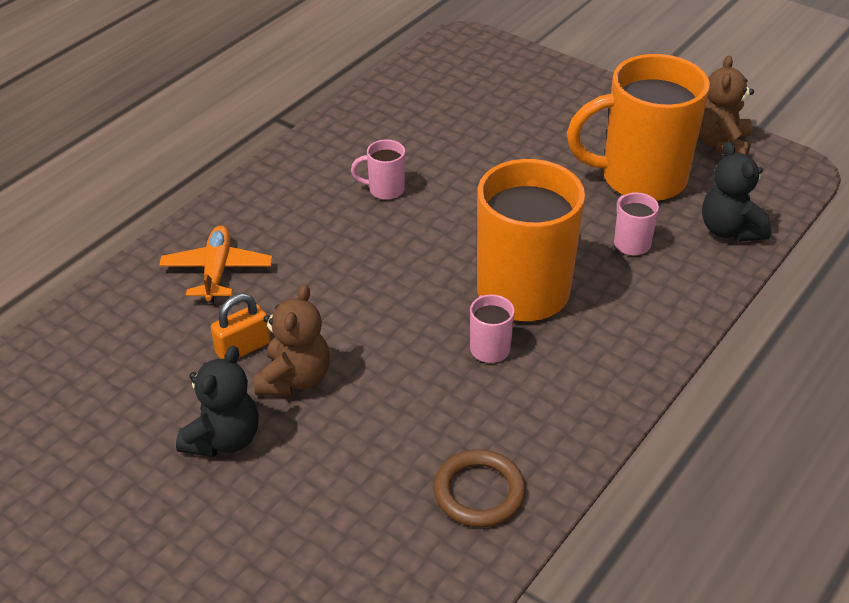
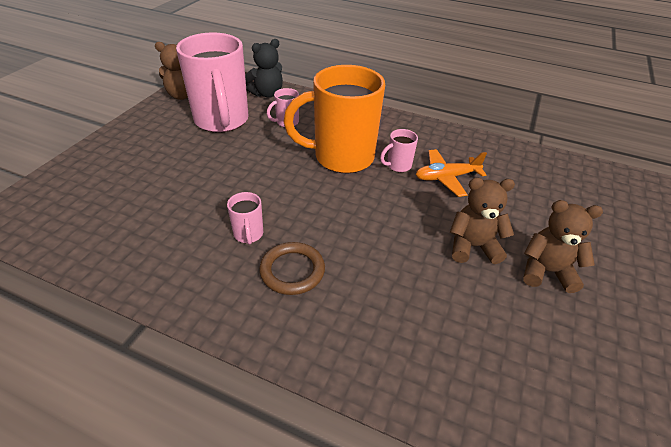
camera: 105 degrees left, 0 degrees up
(217, 271) = (385, 326): orange plane -> orange plane (446, 177)
(223, 439) = (546, 271): black teddy bear -> brown teddy bear
(243, 348) = (461, 283): orange padlock -> none
(479, 492) = (501, 160): brown ring -> brown ring (292, 271)
(639, 179) = (222, 121): orange mug -> pink mug

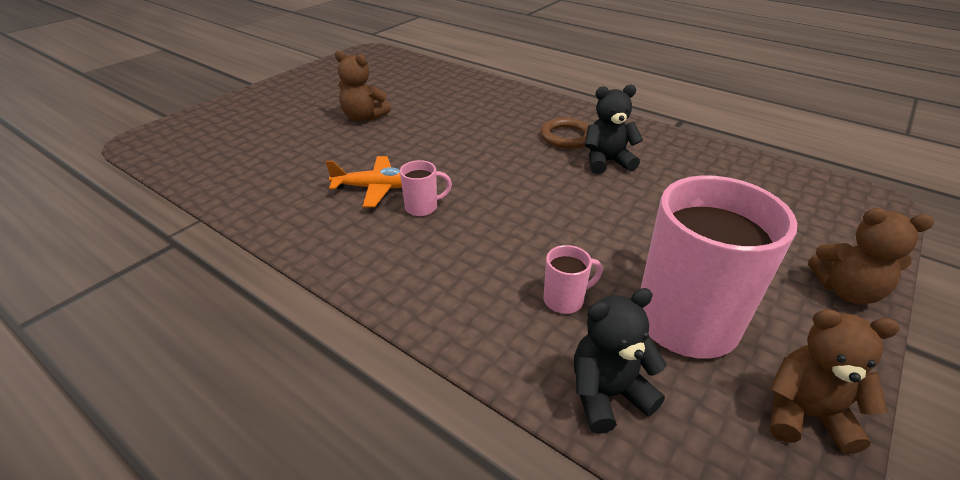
camera: 165 degrees left, 5 degrees down
(248, 235) = (607, 162): pink mug -> black teddy bear
(341, 157) = (492, 227): orange mug -> none
(472, 246) = (406, 135): brown teddy bear -> brown teddy bear (846, 291)

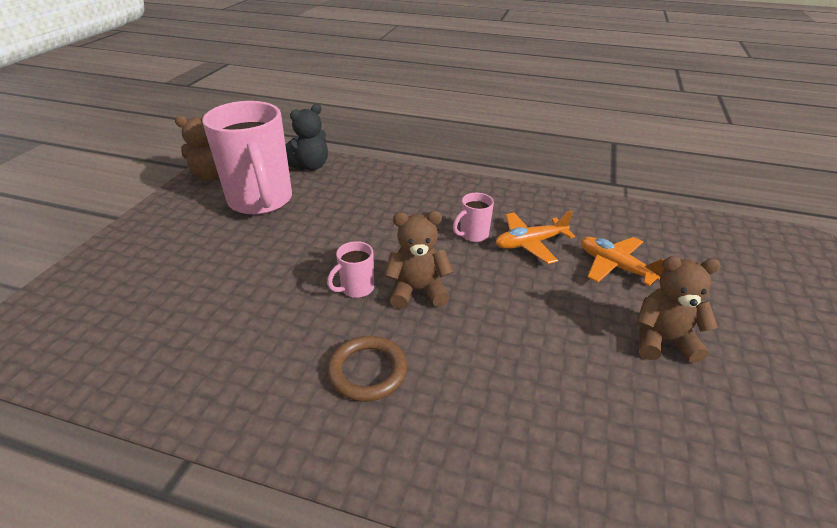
camera: 160 degrees right, 0 degrees up
(327, 157) = (615, 267): none -> orange plane
(565, 300) = (337, 197): pink mug -> pink mug (356, 289)
(607, 162) = (309, 332): black teddy bear -> none
(846, 291) = (131, 238): brown teddy bear -> brown teddy bear (417, 291)

